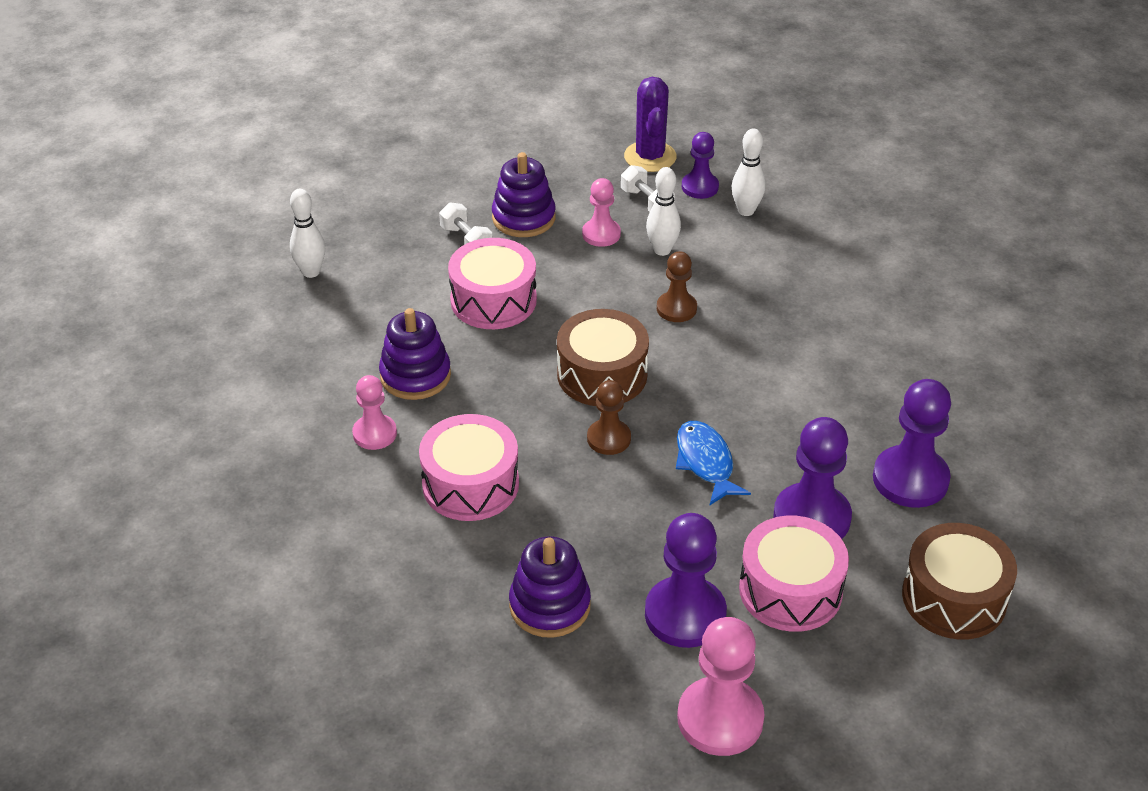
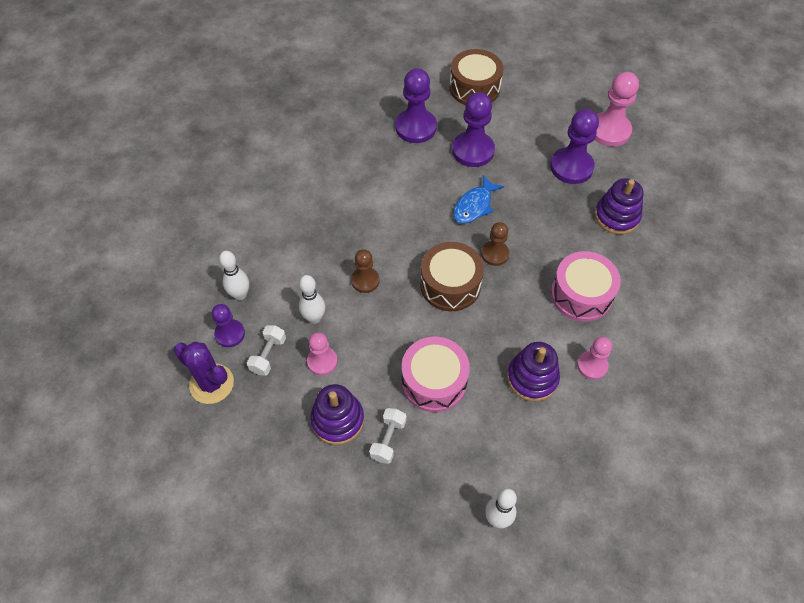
camera: 125 degrees left, 15 degrees up
(650, 157) = (211, 384): purple cactus -> purple cactus turned 75 degrees clockwise
(790, 590) = (522, 139): pink drum -> none

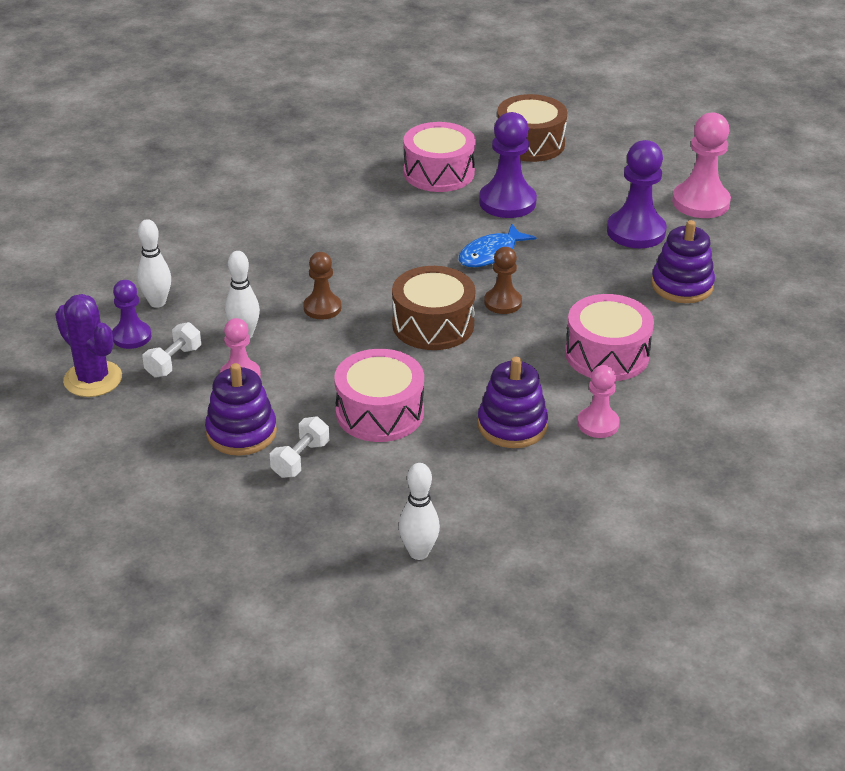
camera: 10 degrees right, 20 degrees down
(416, 127) = (438, 173): purple pawn -> pink drum

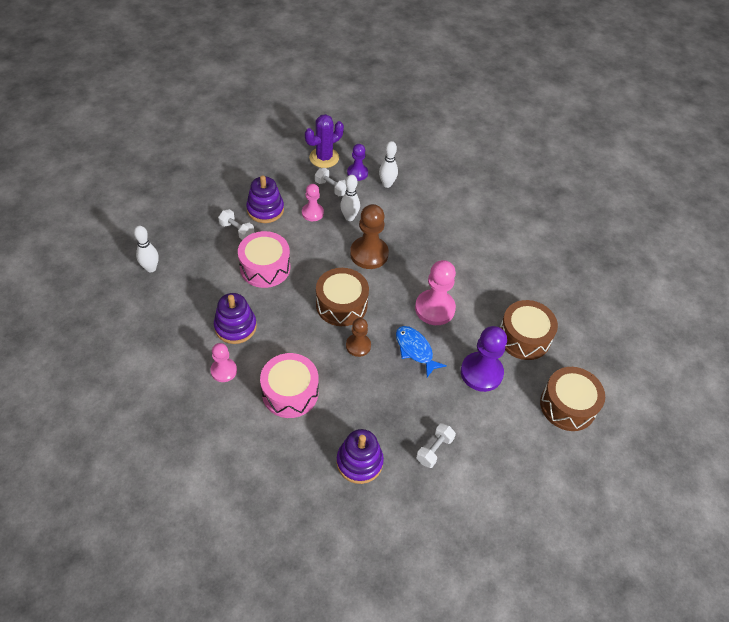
camera: 95 degrees right, 15 degrees up
(322, 308) = (369, 254): brown pawn -> brown pawn, size x1.67
(438, 173) = (524, 337): pink drum -> brown drum
(636, 231) = (434, 450): purple pawn -> white dumbbell
(700, 202) = (473, 511): pink pawn -> pink pawn (434, 308)

